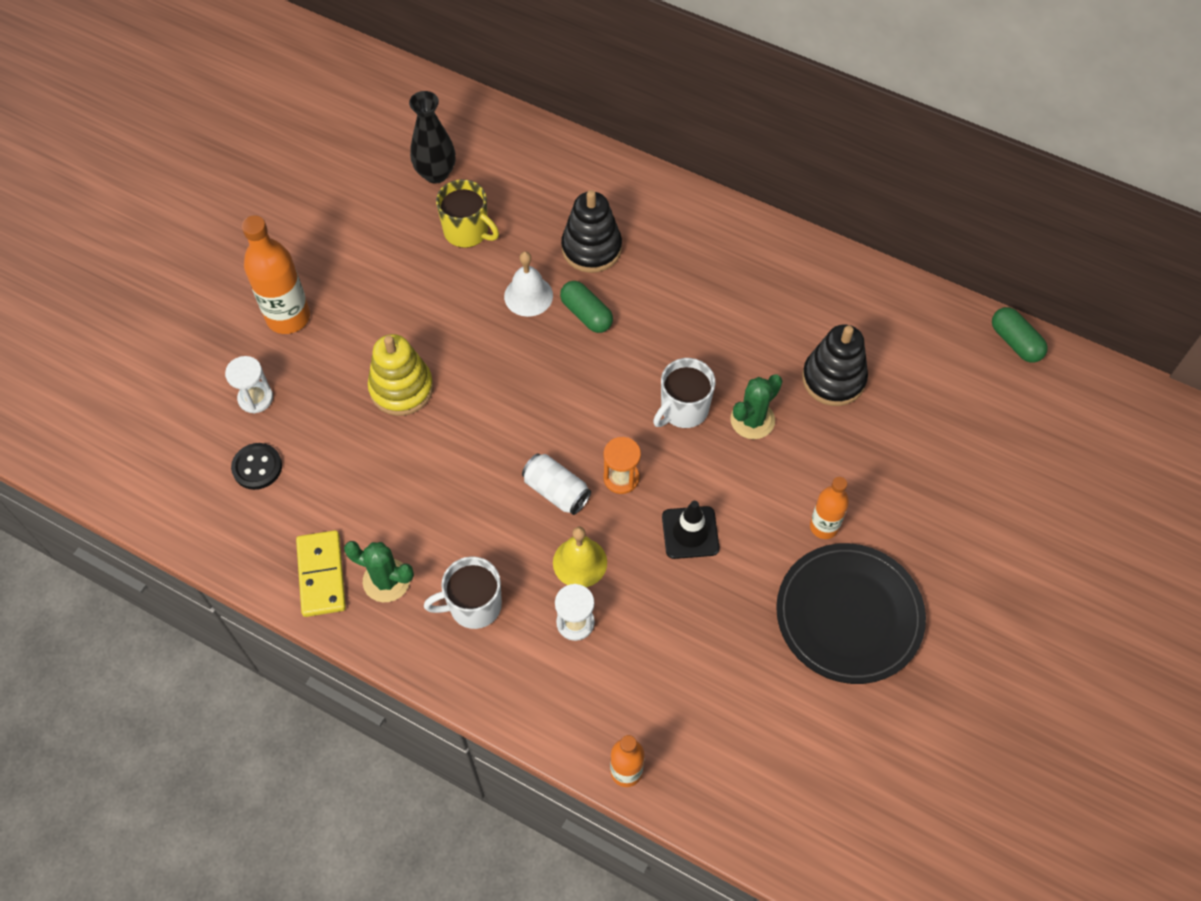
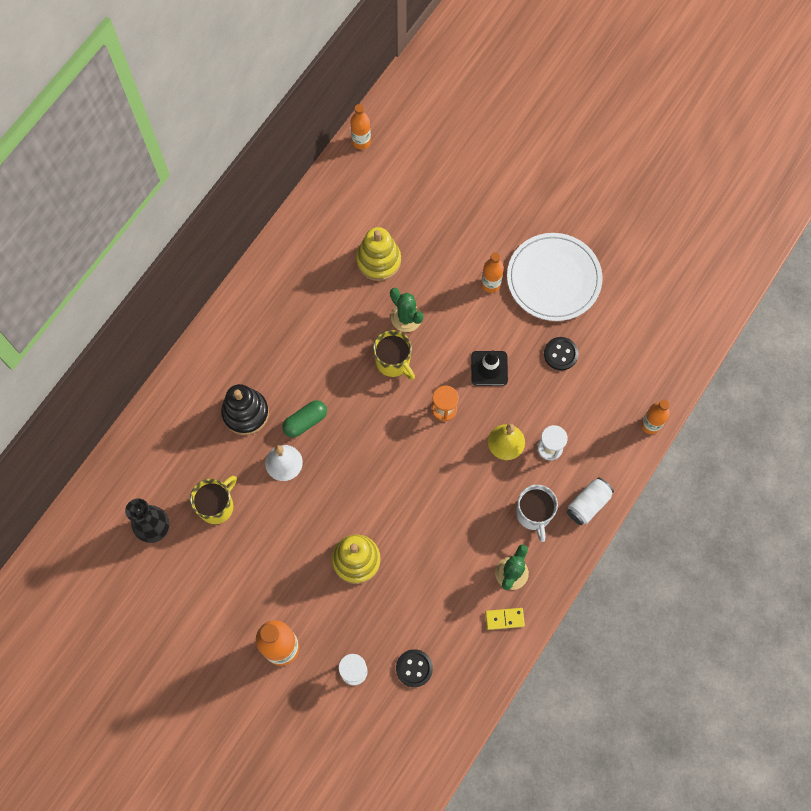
camera: 85 degrees left, 10 degrees up
(322, 575) = (504, 619): yellow domino -> yellow domino, size x0.62
(556, 491) = (451, 453): white can -> white can (588, 504)
(683, 409) = (393, 362): white mug -> yellow mug
(726, 631) = (560, 354): none -> black button
(833, 379) = (378, 260): black stacking toy -> yellow stacking toy
(849, 615) = (553, 279): black plate -> white plate
(1015, 342) = (361, 141): green capsule -> orange bottle

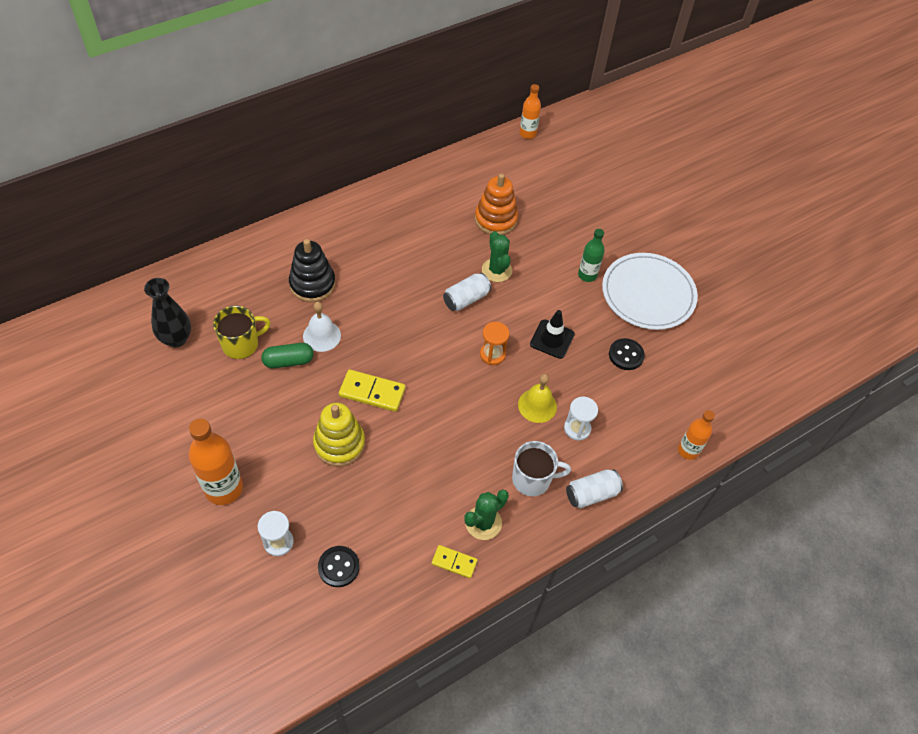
camera: 20 degrees right, 15 degrees down
(305, 421) = (360, 312): green capsule -> green capsule (288, 361)
(358, 497) = (372, 392): none -> yellow domino
(378, 260) = (495, 219): yellow stacking toy -> orange stacking toy
(393, 362) = (466, 299): yellow mug -> white can
(490, 284) = (587, 275): orange bottle -> green bottle
(534, 514) = (532, 479): white mug -> white mug turned 105 degrees counterclockwise

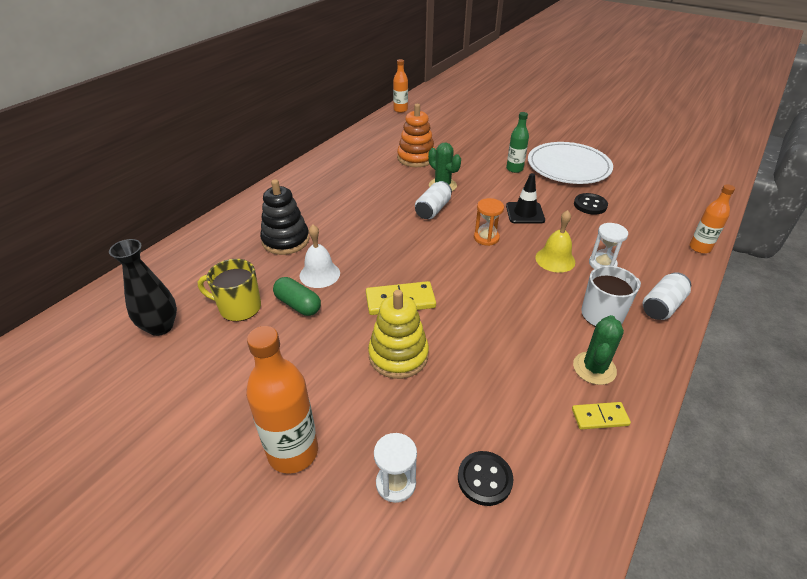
camera: 20 degrees left, 15 degrees down
(241, 344) = (239, 307): yellow mug -> yellow mug turned 120 degrees counterclockwise
(288, 361) = (298, 304): green capsule -> green capsule turned 75 degrees clockwise

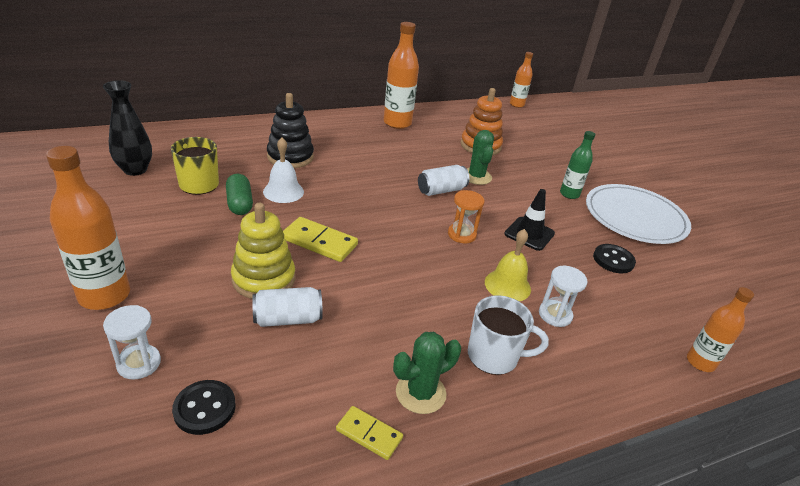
camera: 30 degrees right, 5 degrees down
(333, 167) = (397, 123): none -> orange bottle
(662, 306) = (573, 387): white can -> white can (288, 319)

